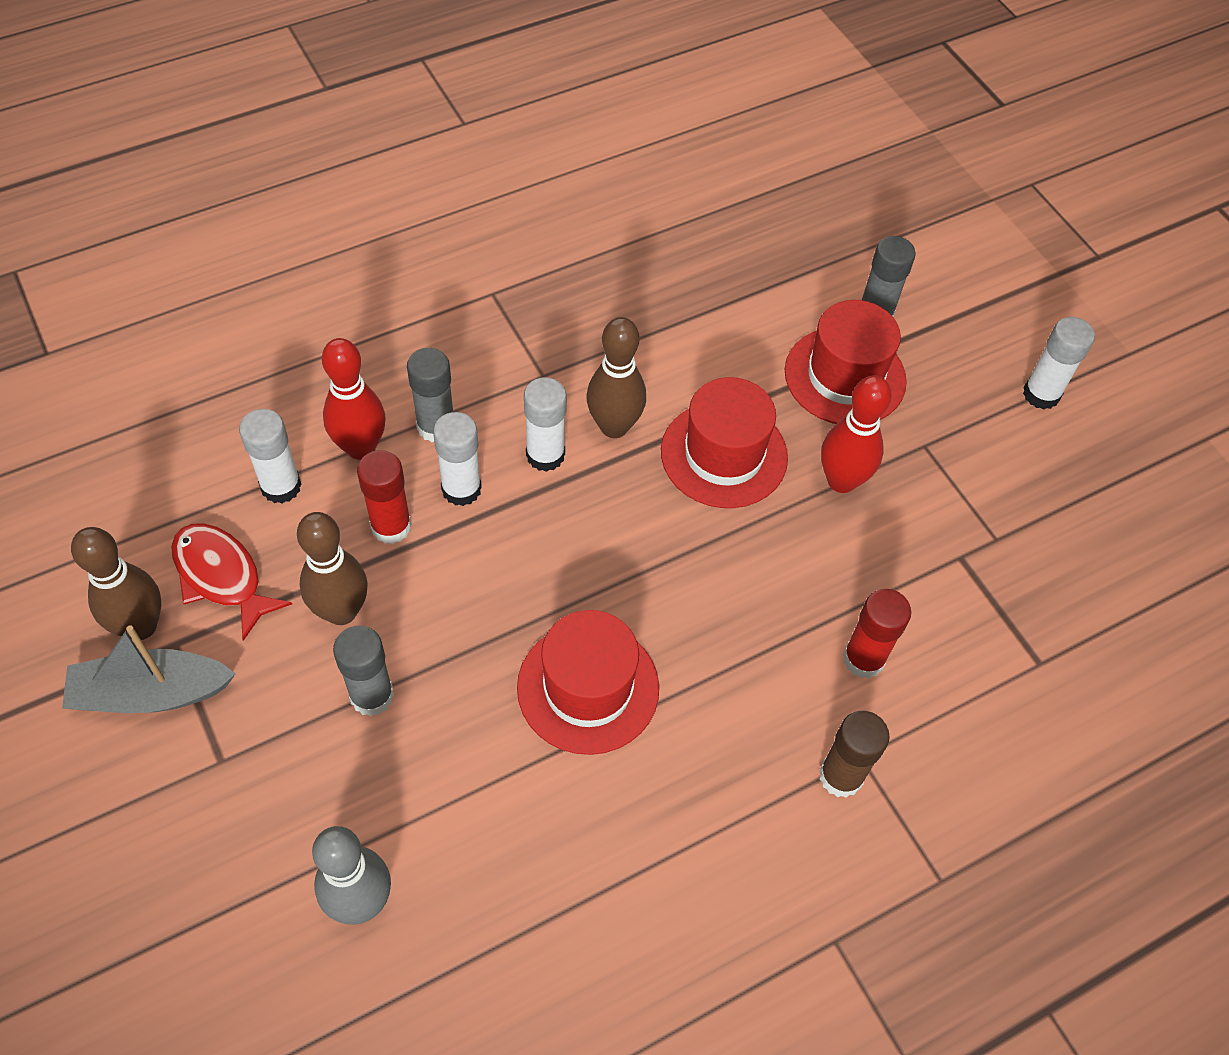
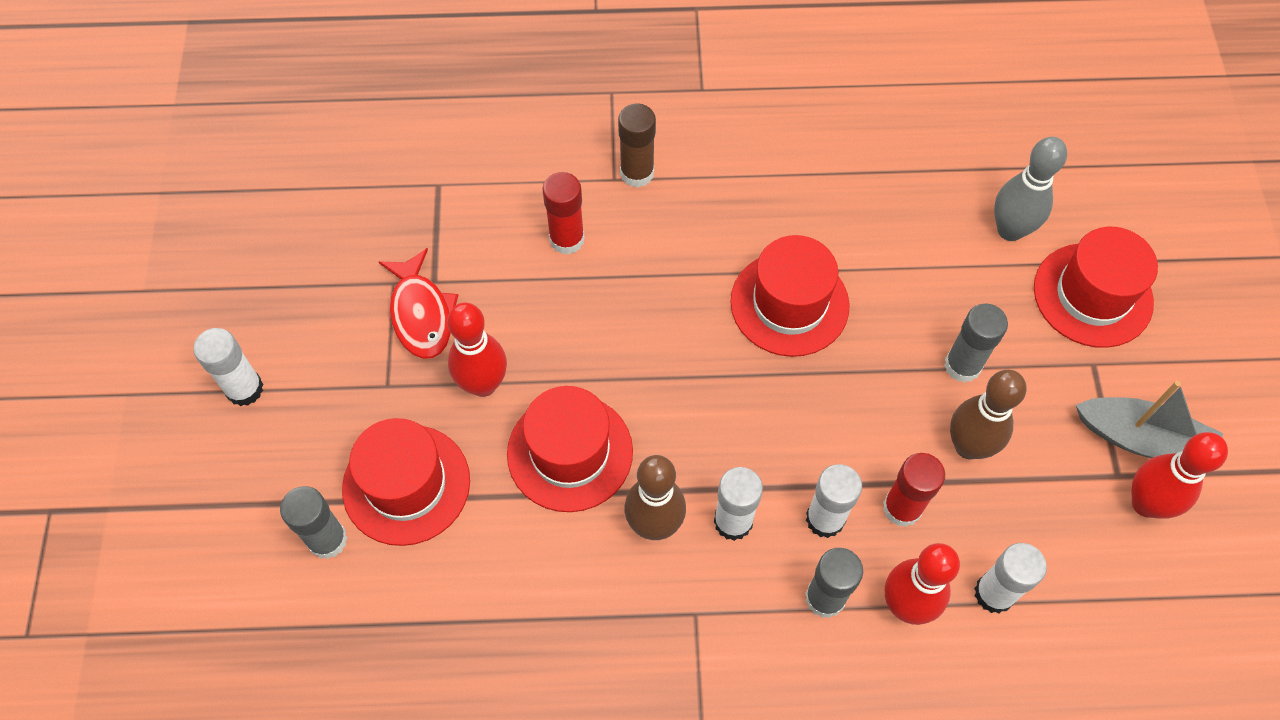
camera: 150 degrees left, 5 degrees up
(140, 626) = (1146, 503): brown bowling pin -> red bowling pin
(222, 576) = (1067, 521): red fish -> red fish (421, 314)
(236, 852) = (1092, 295): none -> red hat

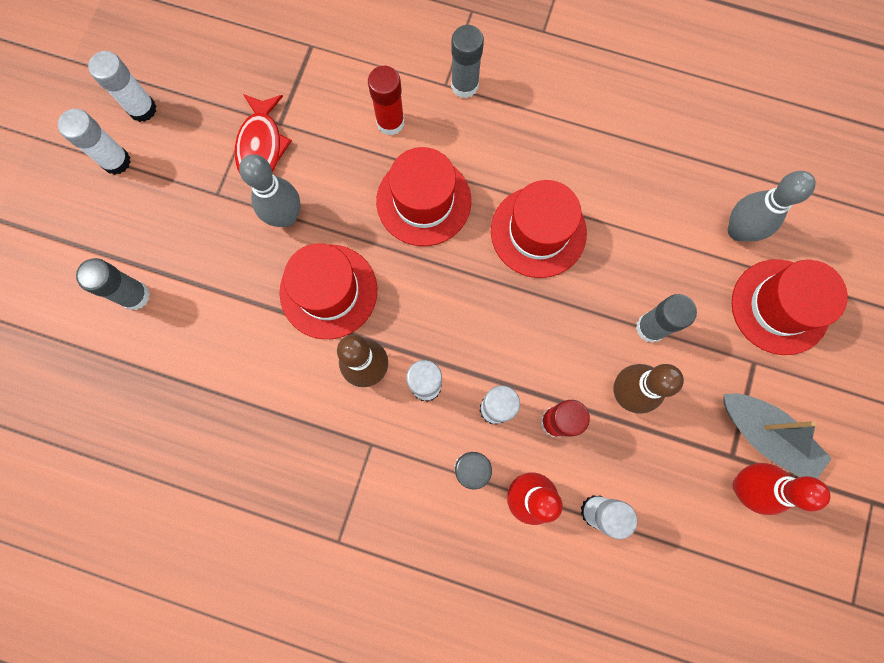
camera: 20 degrees right, 15 degrees up
(256, 318) = (142, 109): none -> white glue stick
(406, 484) = (204, 274): red hat -> red hat (423, 201)
(483, 384) = (286, 216): red bowling pin -> grey bowling pin
(637, 173) = (464, 85): brown glue stick -> grey glue stick

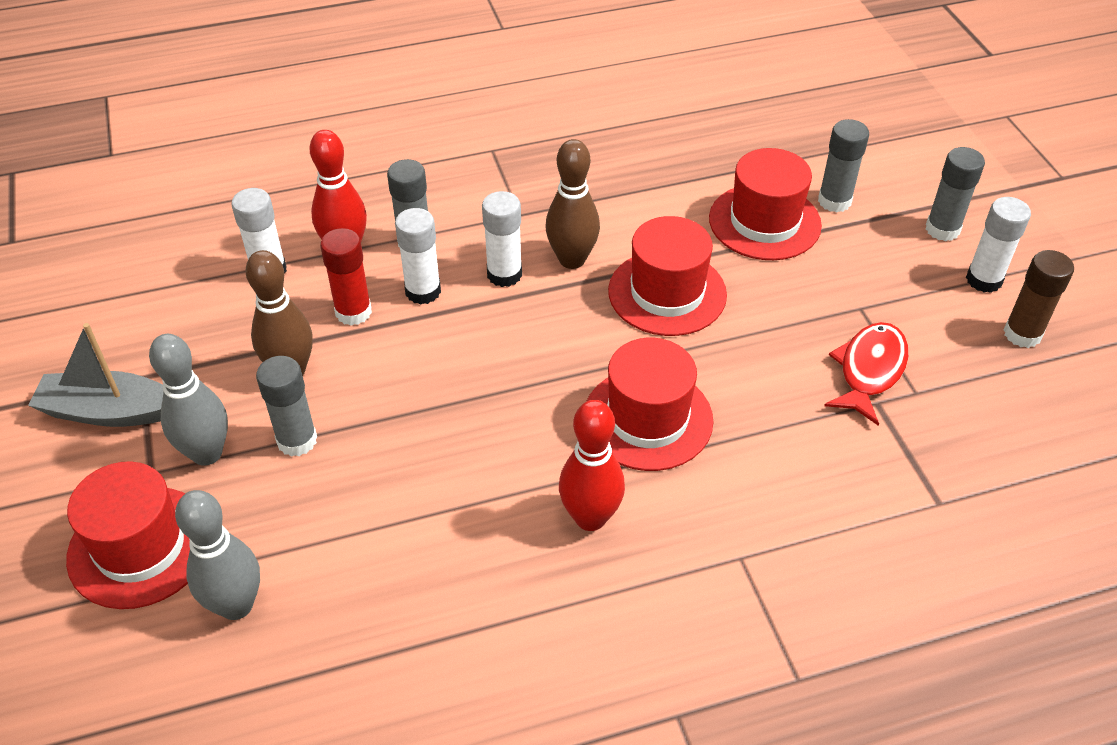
camera: 145 degrees right, 30 degrees down
(142, 109) = (1022, 334): white glue stick -> brown glue stick
(261, 146) = (869, 371): red fish -> red fish turned 60 degrees clockwise
(286, 216) = (773, 326): grey bowling pin -> grey bowling pin (207, 453)
(390, 122) = (761, 475): red glue stick -> none
(464, 85) = (716, 571): grey glue stick -> grey glue stick (942, 229)
(538, 232) = (493, 461): red hat -> red hat (764, 222)
(744, 486) = (118, 359): red bowling pin -> red bowling pin (590, 518)

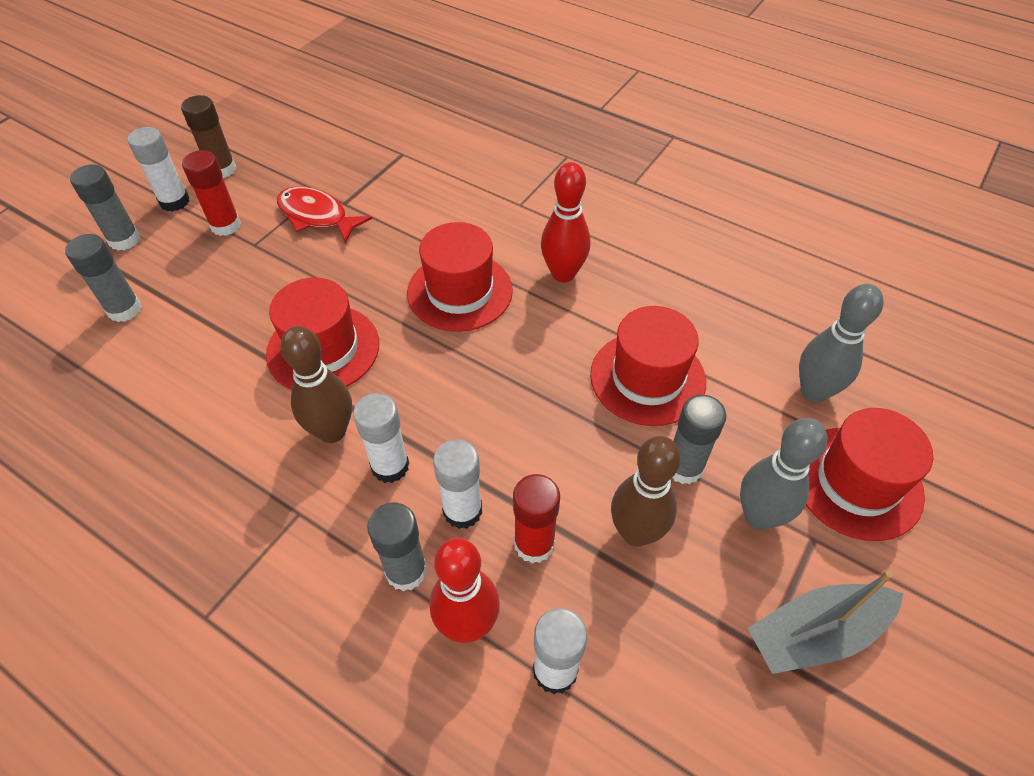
camera: 130 degrees left, 5 degrees up
(110, 411) = (816, 634): grey boat -> grey boat turned 105 degrees clockwise
(764, 222) = (184, 337): red hat -> red hat (647, 378)
(869, 371) = (317, 216): red fish -> red fish turned 45 degrees clockwise
(910, 300) = (225, 225): none -> red glue stick

